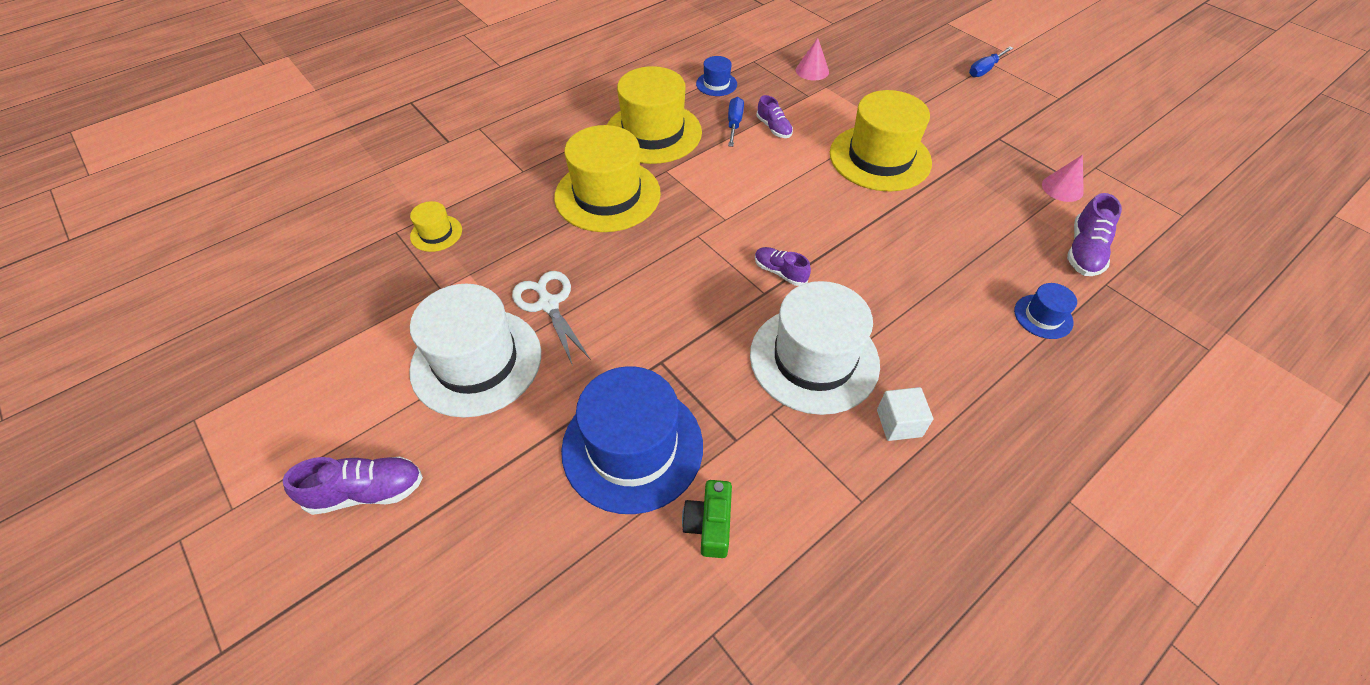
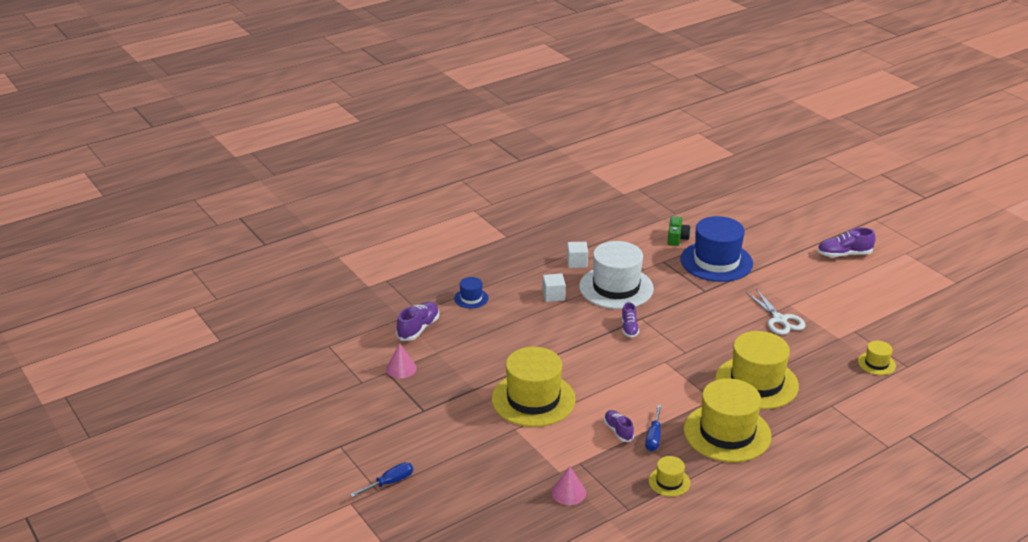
camera: 175 degrees left, 20 degrees down
(476, 361) = (813, 296): white hat -> none
(716, 84) = (669, 482): blue hat -> yellow hat
(780, 272) = (629, 328): purple shoe -> purple shoe turned 45 degrees clockwise
(913, 332) = (553, 295): none -> white cube

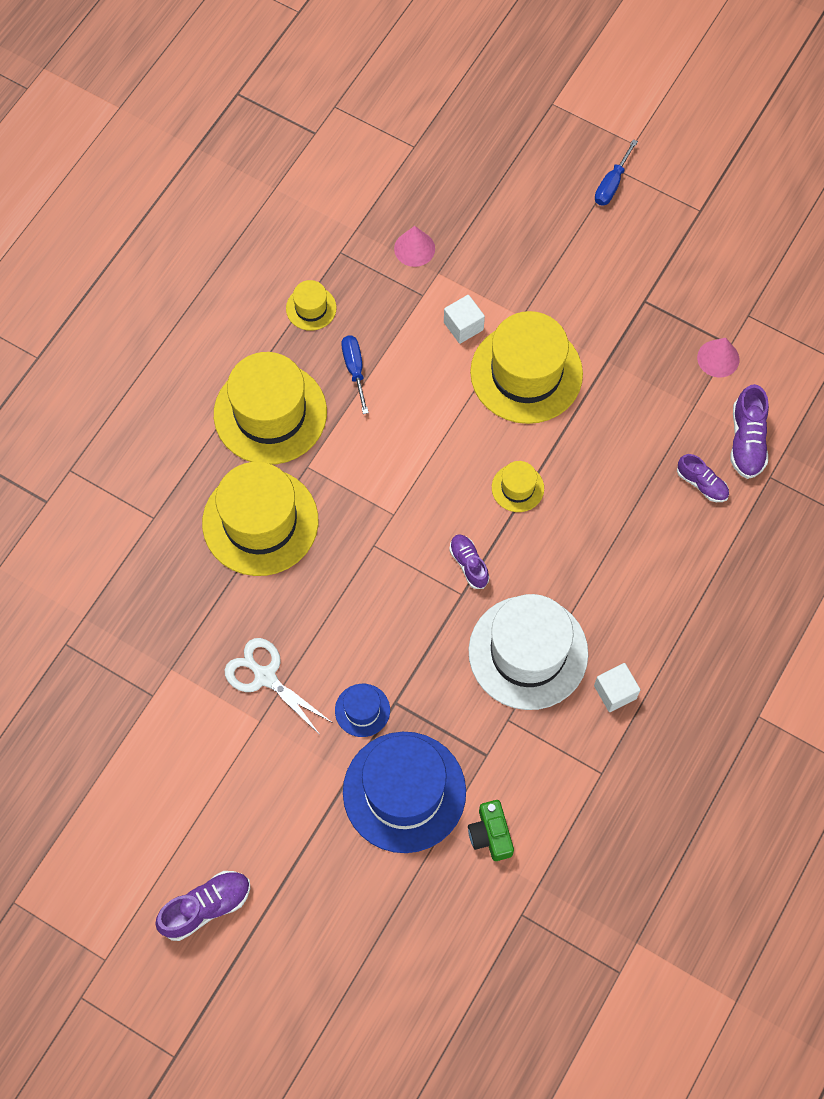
camera: 155 degrees right, 35 degrees up
(471, 298) = (718, 535): blue hat -> blue hat (362, 710)
(553, 295) = (608, 593): white cube -> white cube (463, 326)
(618, 431) = (400, 362): purple shoe -> purple shoe (702, 484)
(876, 363) = (108, 631): yellow hat -> yellow hat (517, 488)

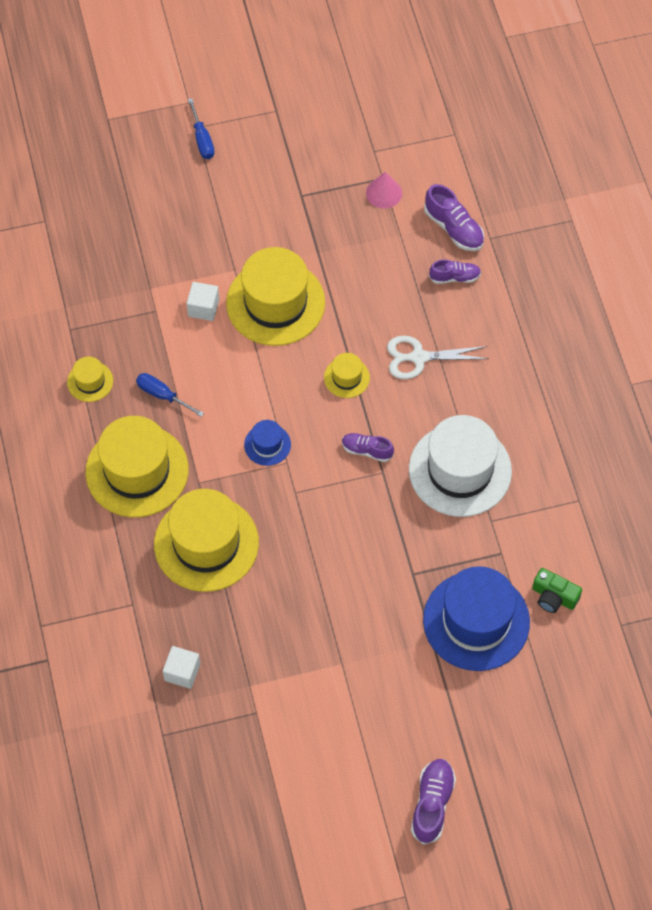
camera: 45 degrees left, 5 degrees down
(265, 676) = (315, 634): white scissors -> white scissors (419, 357)
(362, 710) = (398, 597): blue hat -> blue hat (267, 444)
(414, 248) = (117, 286): pink cone -> none
(615, 692) = (536, 446): white cube -> white cube (182, 672)

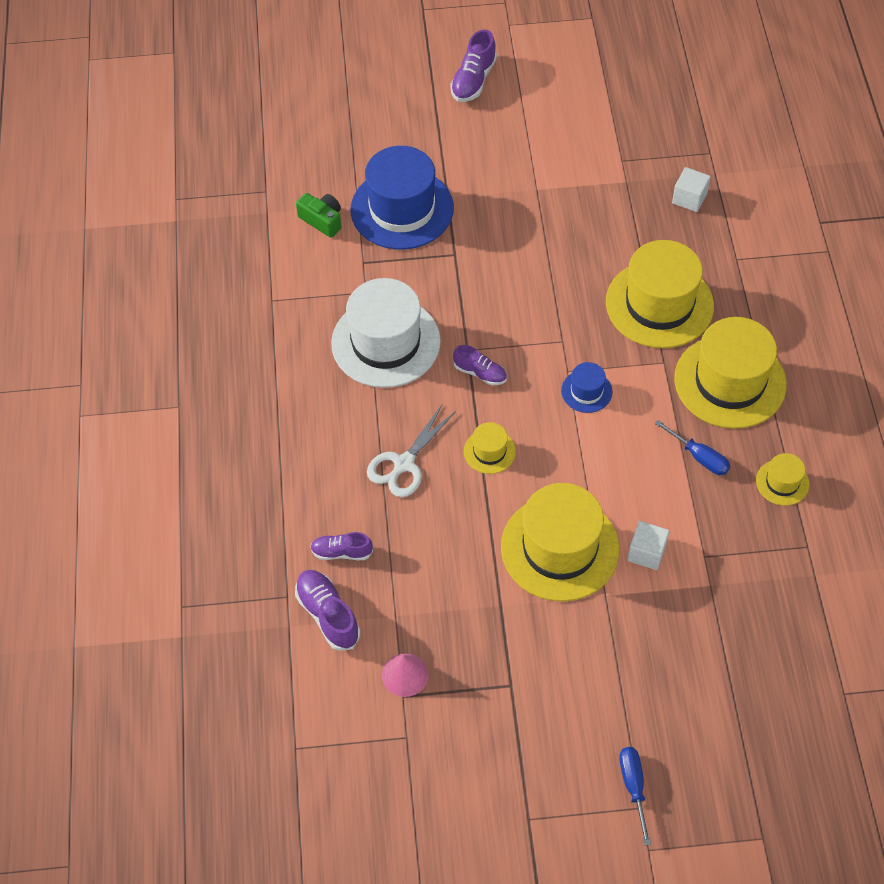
camera: 170 degrees left, 5 degrees down
(419, 357) = (404, 464): white scissors -> white scissors turned 120 degrees clockwise

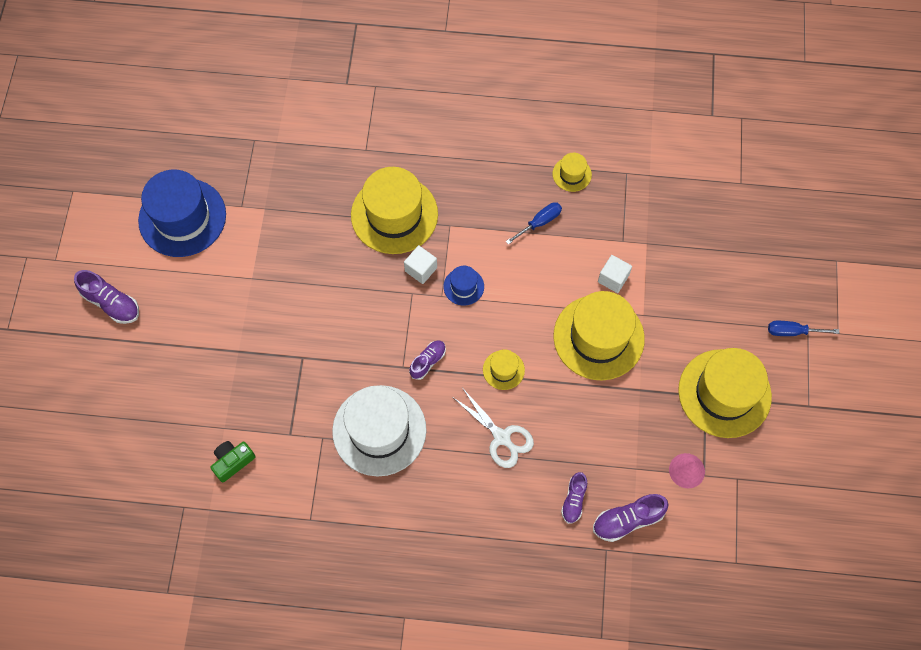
camera: 80 degrees left, 10 degrees up
(402, 209) = (240, 391): blue hat -> blue hat (182, 217)
(689, 198) = (296, 167): white cube -> white cube (421, 269)
(730, 381) = (478, 185): yellow hat -> yellow hat (724, 393)

